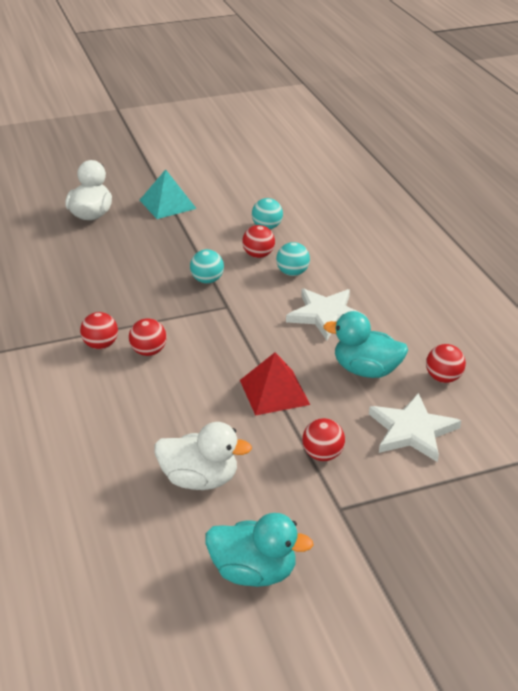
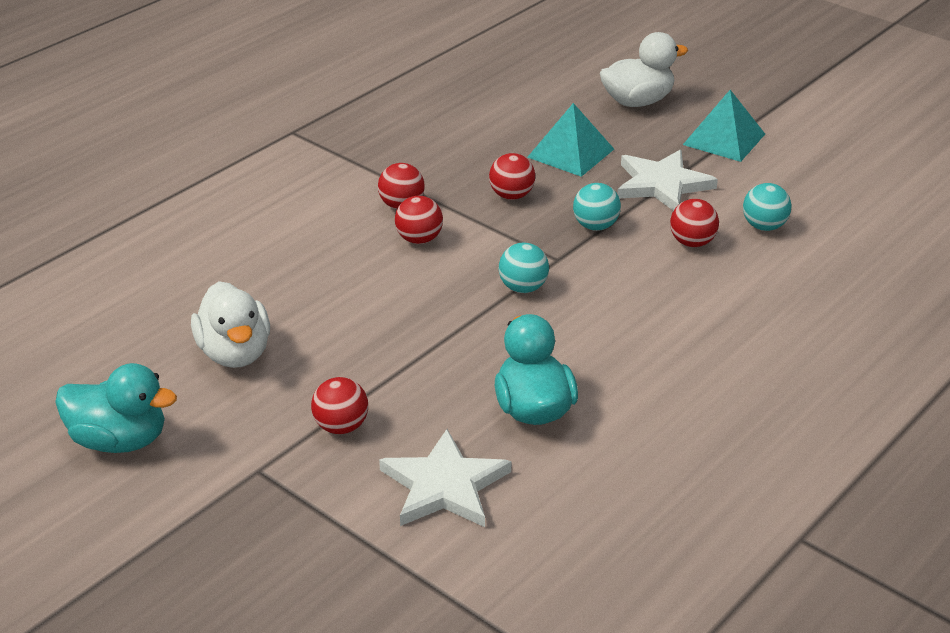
camera: 60 degrees right, 0 degrees up
(118, 259) = (571, 153): none -> turquoise pyramid
(254, 572) = (119, 440): turquoise duck -> turquoise duck turned 60 degrees counterclockwise
(274, 392) = (426, 351): red pyramid -> none
(292, 273) = (683, 281): turquoise ball -> turquoise ball (523, 288)
(326, 315) = (618, 339): white star -> white star (662, 184)
(443, 378) = (579, 482): red ball -> red ball (511, 195)

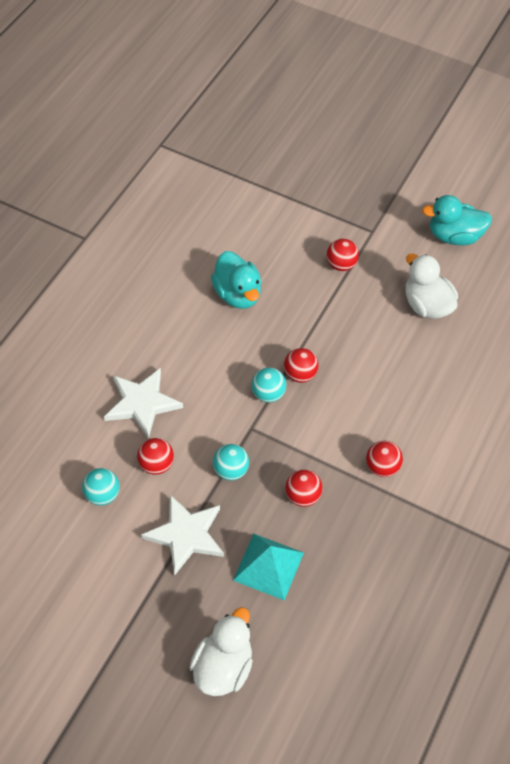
camera: 165 degrees right, 20 degrees up
(419, 239) = (355, 430): red ball -> red ball (300, 374)
(444, 486) = (272, 238): white star -> white star (142, 403)
(637, 101) = (223, 667): white duck -> white duck turned 150 degrees clockwise
(724, 139) = (138, 616): turquoise pyramid -> none

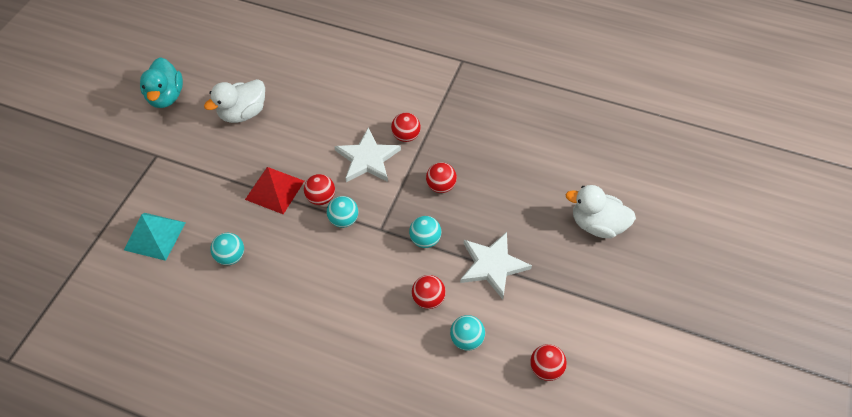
camera: 95 degrees left, 0 degrees up
(142, 403) = (364, 322): white star -> white star (367, 159)
(237, 294) = (231, 256): turquoise duck -> turquoise ball
(268, 566) = (507, 203): turquoise pyramid -> turquoise pyramid (155, 236)
(315, 332) = (275, 190): none -> red pyramid
(341, 265) = (196, 176): red ball -> red ball (545, 368)

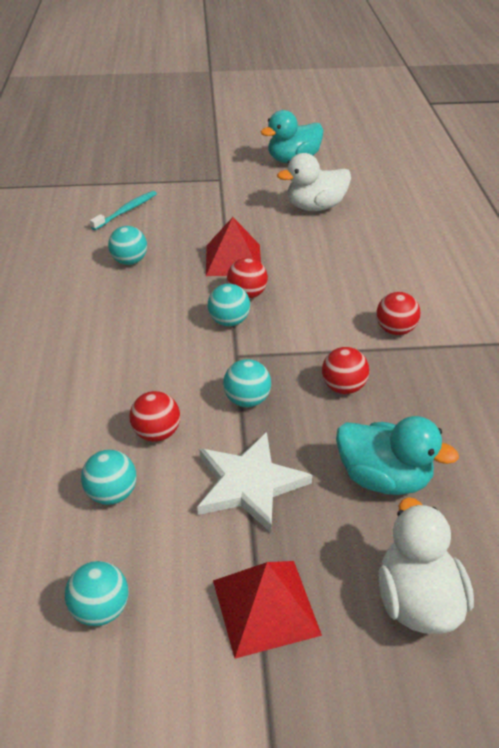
camera: 65 degrees right, 15 degrees down
(155, 236) = (126, 211): turquoise pyramid -> turquoise toothbrush
(243, 113) = (315, 207): white duck -> white duck turned 45 degrees counterclockwise
(367, 159) = (332, 310): white star -> none
(518, 201) = (383, 478): none -> turquoise duck
(545, 368) = (100, 609): red ball -> turquoise ball
(574, 290) = (265, 607): none -> red pyramid

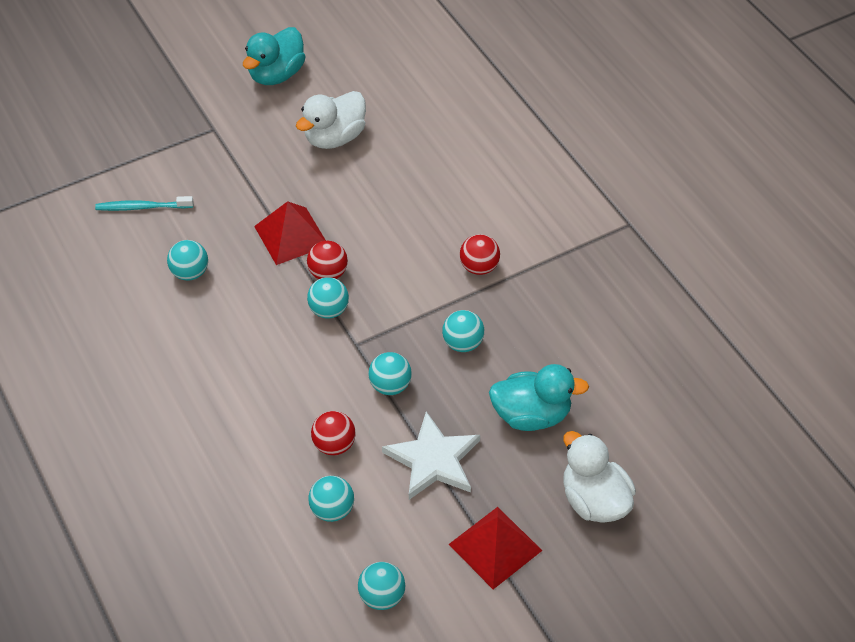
camera: 25 degrees left, 10 degrees up
(126, 211) = (142, 207): turquoise toothbrush -> turquoise toothbrush turned 105 degrees counterclockwise
(343, 387) = (462, 343): red ball -> turquoise ball

